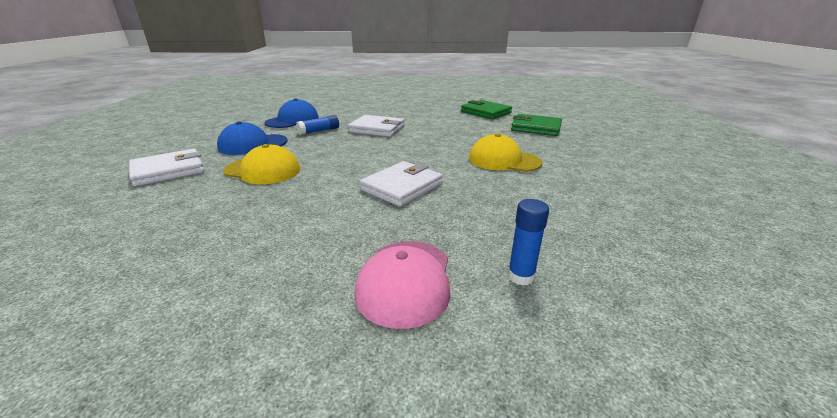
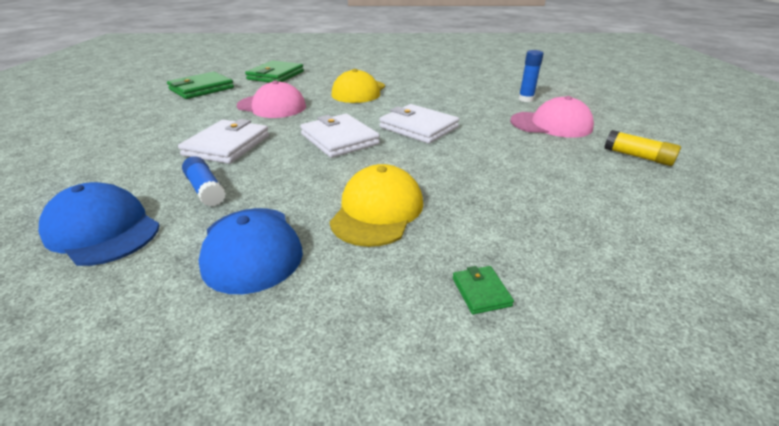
camera: 90 degrees left, 5 degrees up
(154, 196) = (481, 292): none -> green wallet
(168, 171) = (376, 321): white wallet -> white wallet (339, 139)
(265, 347) = (637, 156): none -> yellow glue stick
(451, 133) = (272, 106): none -> pink cap

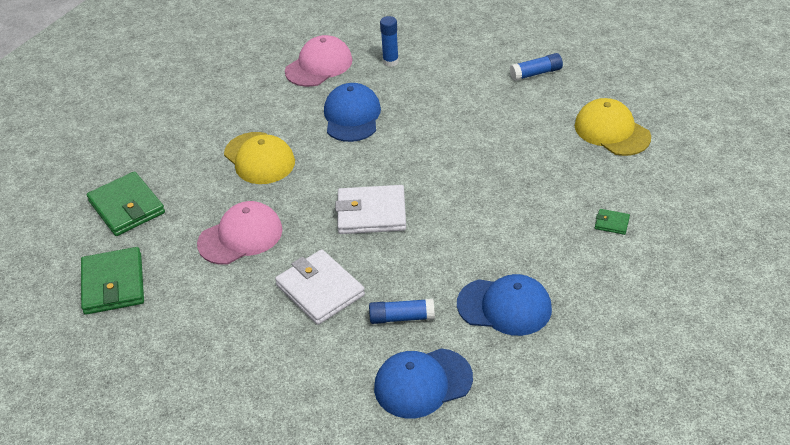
camera: 55 degrees left, 10 degrees up
(377, 211) = (505, 233): yellow cap -> yellow cap (612, 131)
(418, 127) = (390, 156): white wallet -> none
(443, 104) = (352, 116): none -> blue cap
(551, 124) = (453, 80): pink cap -> pink cap (319, 65)
(637, 156) = (536, 73): yellow glue stick -> blue glue stick

